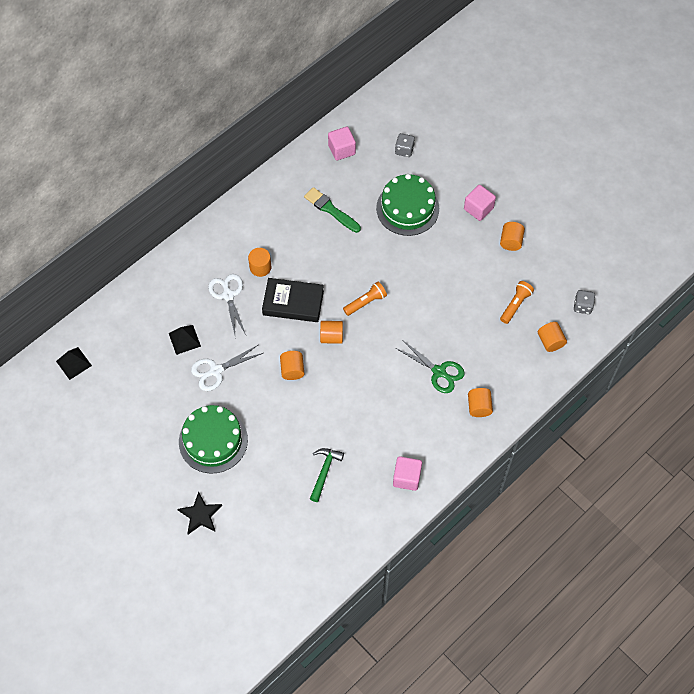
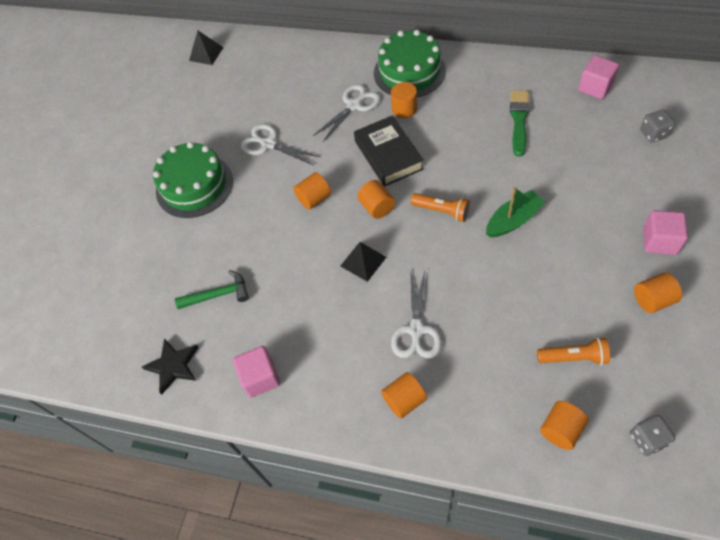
camera: 65 degrees right, 5 degrees down
(184, 339) = (283, 105): black pyramid -> black pyramid (363, 261)
(200, 515) = (111, 223): black star -> black star (173, 366)
(405, 269) = (513, 220): none -> green boat
(407, 208) = (588, 178): green cake -> green cake (409, 72)
(439, 372) = (416, 329): green scissors -> white scissors

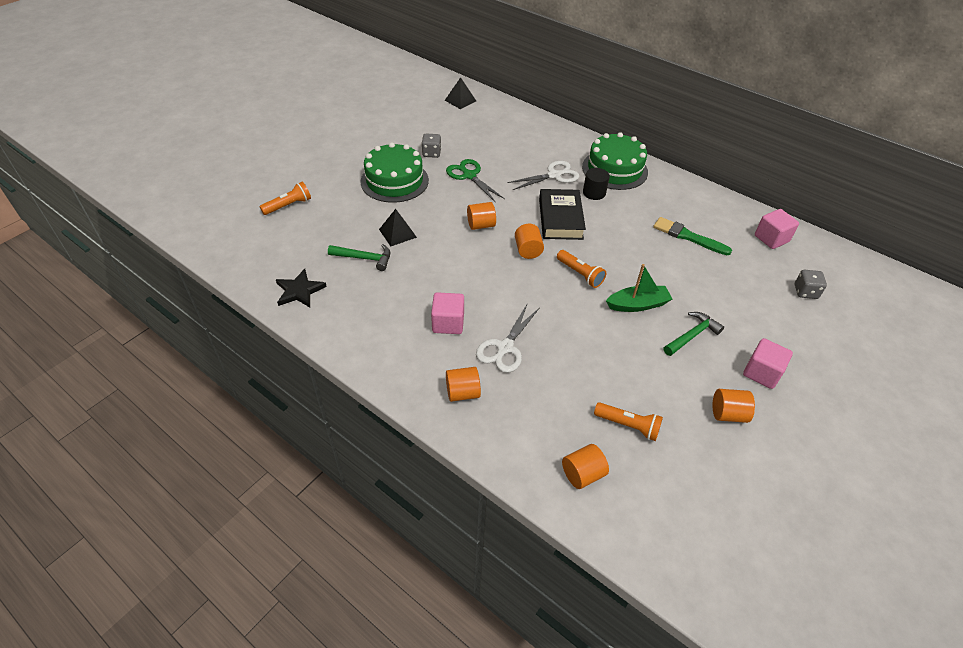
camera: 15 degrees right, 10 degrees down
(98, 268) = (288, 205): none -> orange flashlight
(260, 378) = (359, 327): pink cube -> pink cube (448, 323)
(269, 144) = (469, 176): white scissors -> green scissors
(363, 261) = (492, 282): black pyramid -> black pyramid (397, 233)
(404, 109) = (594, 193): orange cylinder -> black cylinder
(519, 120) = (688, 236): green brush -> green brush turned 90 degrees counterclockwise
(579, 231) = (692, 335): none -> green hammer
(647, 439) = (657, 517): grey dice -> grey dice (431, 153)

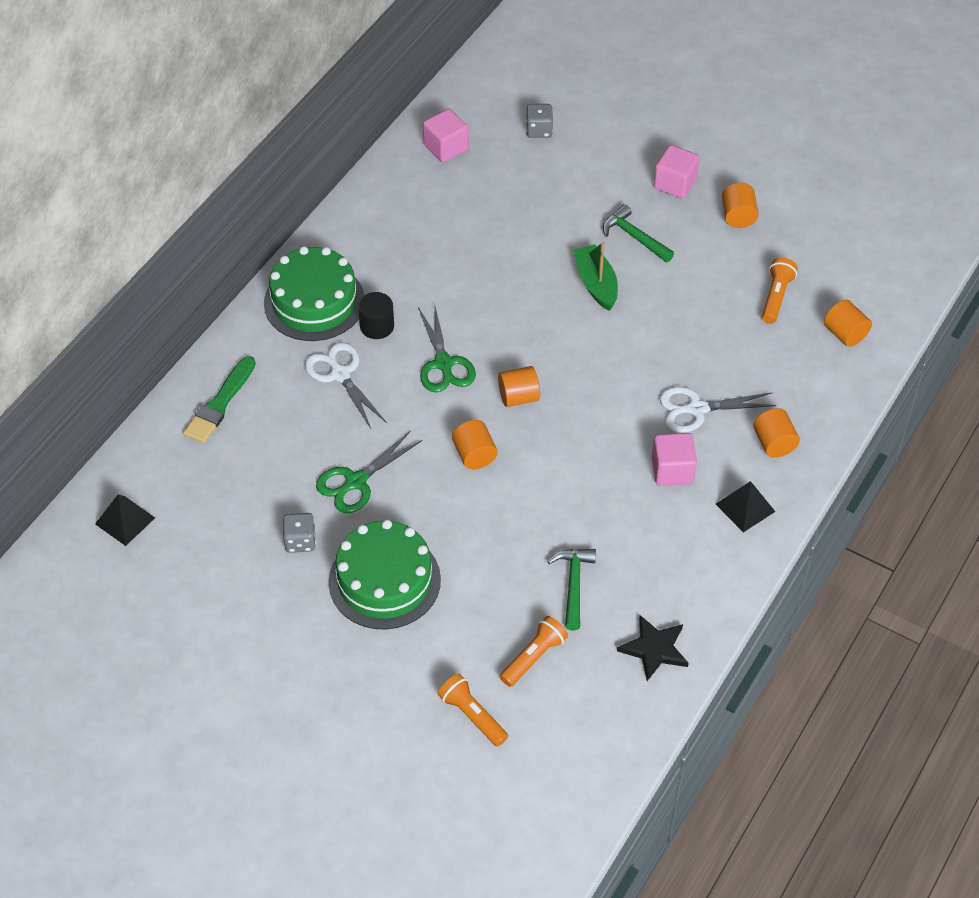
camera: 95 degrees left, 5 degrees up
(397, 233) = (511, 554): black pyramid -> black pyramid (745, 507)
(505, 347) = (697, 409): white scissors -> white scissors turned 150 degrees clockwise
(560, 219) = (444, 363): black book -> green scissors
(580, 274) = (553, 340): orange flashlight -> orange flashlight (533, 657)
(688, 236) = (457, 228): green brush -> green brush (220, 404)

